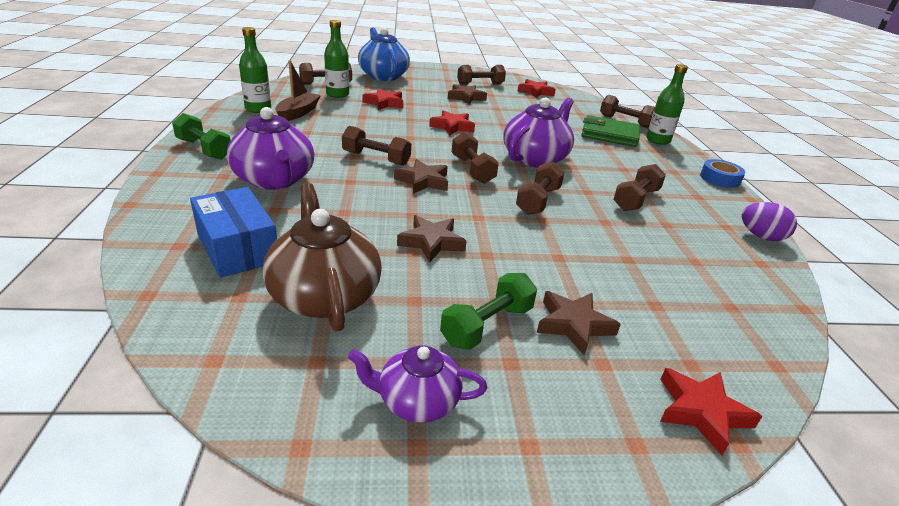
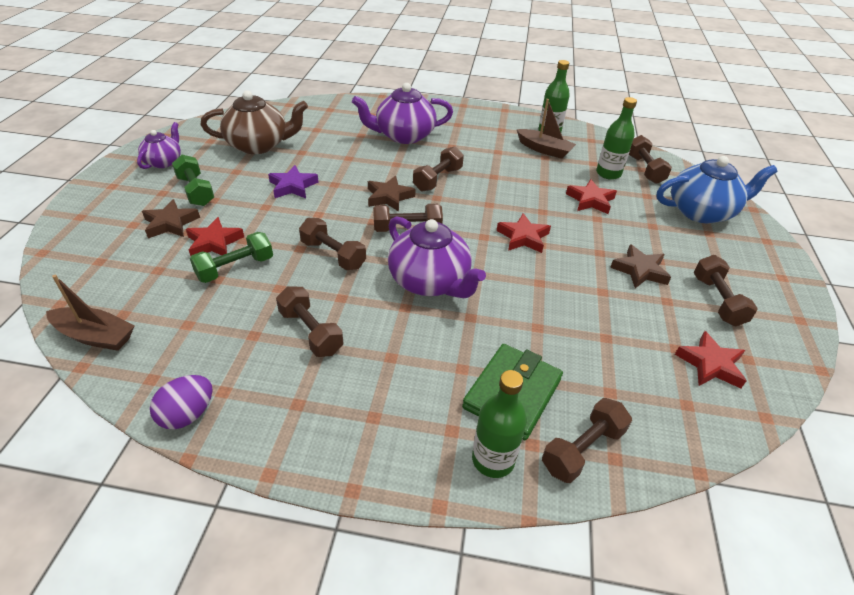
camera: 105 degrees right, 10 degrees up
(204, 149) = (459, 113): green dumbbell -> green dumbbell (235, 268)
(237, 247) = (319, 123): blue box -> none
(431, 242) = (293, 186): brown star -> purple star
(701, 412) = (70, 248): red star -> red star (214, 242)
(720, 179) = (337, 470): blue tape -> none
(771, 314) = (95, 336): none -> brown boat

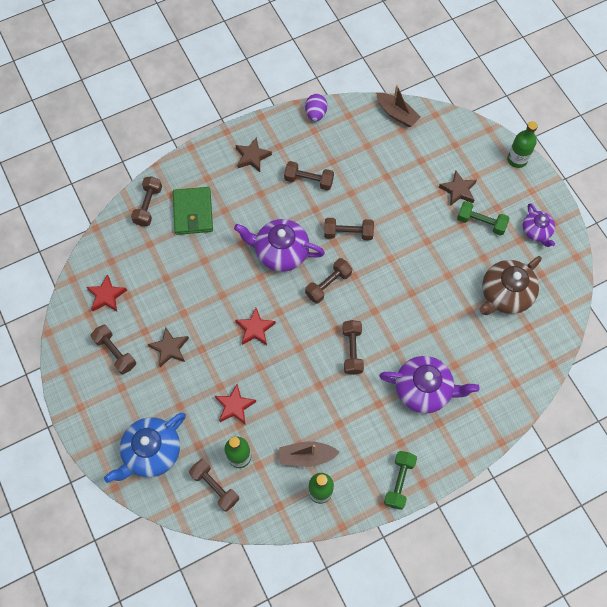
camera: 145 degrees right, 25 degrees up
(95, 336) = (397, 114): brown boat -> brown boat turned 120 degrees counterclockwise
(214, 242) = (418, 195): red star -> none
(235, 268) = (386, 188): green dumbbell -> green dumbbell (399, 482)
(293, 186) = (433, 270): purple star -> none
(389, 197) = (365, 306): brown star -> brown star (252, 157)
(404, 136) = (424, 389): purple teapot -> purple teapot turned 60 degrees clockwise
(493, 459) = (182, 177): green bottle -> green bottle (517, 159)

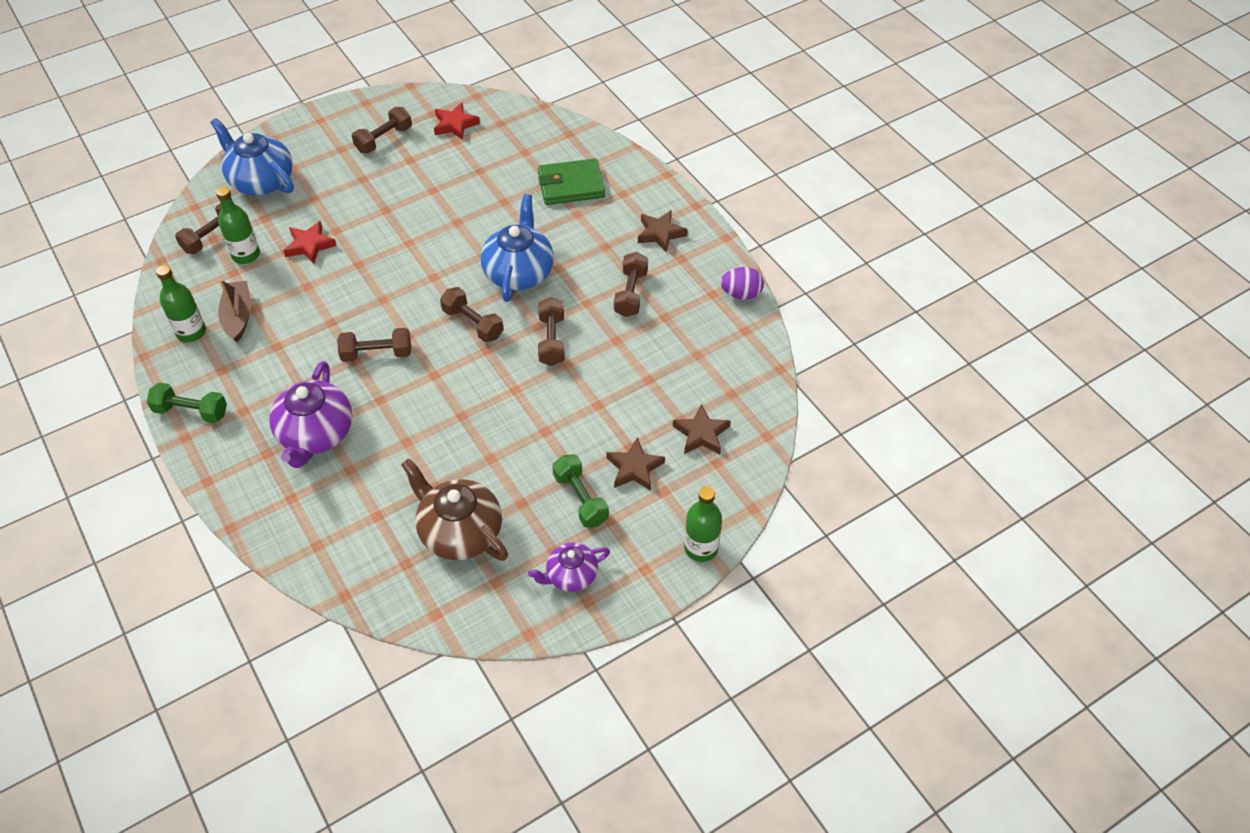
camera: 85 degrees right, 15 degrees down
(148, 206) = (577, 146): brown dumbbell -> none
(170, 348) = (387, 183): brown star -> brown star (701, 434)
(255, 329) = (410, 256): red star -> none
(280, 252) = (519, 272): purple teapot -> blue teapot
(397, 114) = (759, 387): brown boat -> none
(481, 222) = (580, 499): green dumbbell -> green dumbbell turned 45 degrees counterclockwise

